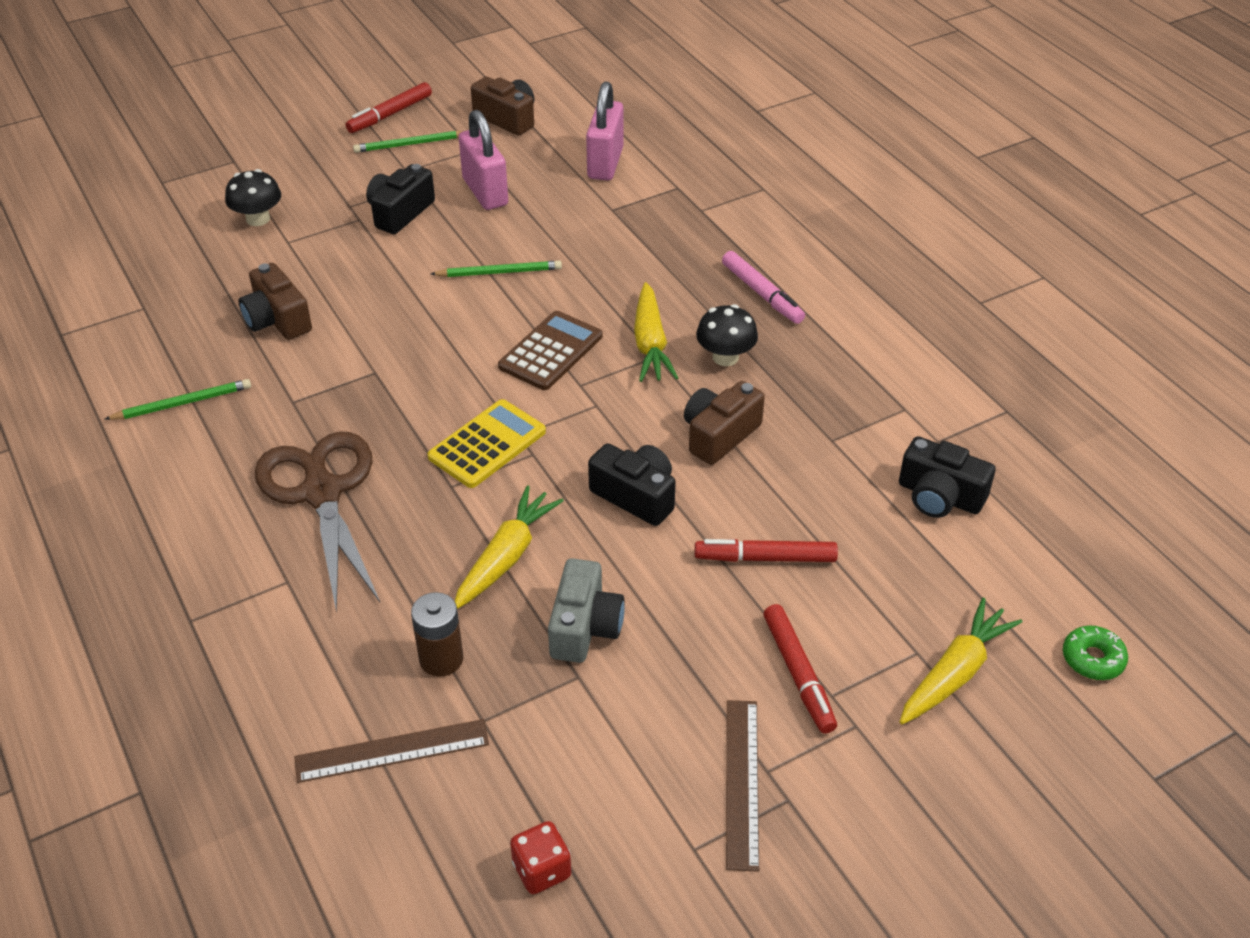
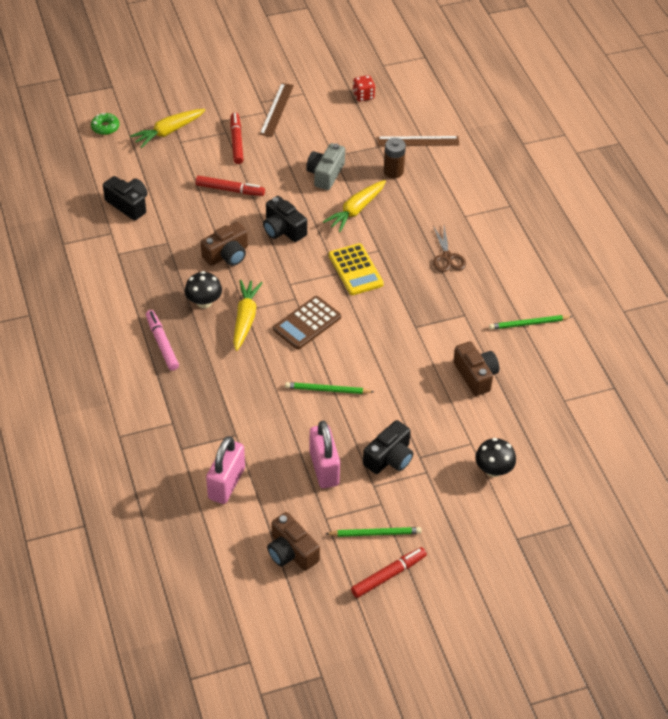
camera: 170 degrees left, 5 degrees up
(322, 493) = (447, 257): brown scissors -> brown scissors, size x0.52
(487, 444) = (355, 270): yellow calculator -> yellow calculator turned 75 degrees counterclockwise

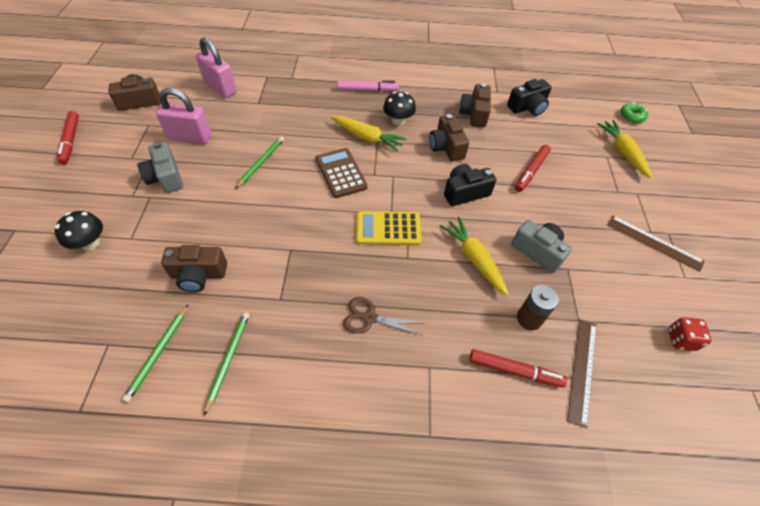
camera: 110 degrees right, 5 degrees up
(161, 244) = (474, 114): none -> brown camera
(236, 142) = (601, 195): red marker -> red marker (514, 370)
(375, 533) = (110, 146): green pencil -> green pencil (158, 353)
(389, 458) = (165, 177): black camera -> grey camera

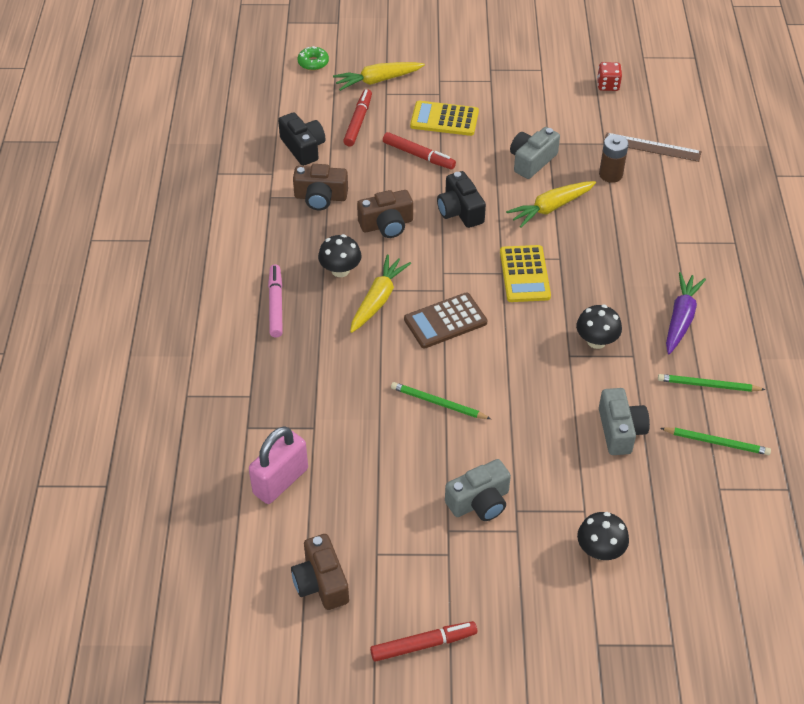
camera: 90 degrees left, 5 degrees down
(190, 137) = (398, 493): pink padlock -> none
(198, 275) = (620, 430): brown camera -> grey camera
(303, 272) = (596, 341): none -> black mushroom
(320, 351) = (680, 318): none -> purple carrot
(369, 318) = (637, 284): brown scissors -> none
(514, 370) = (664, 188): red marker -> red marker (358, 122)
(583, 192) = (444, 119): none -> yellow calculator
(654, 243) = (505, 81): brown ruler -> none

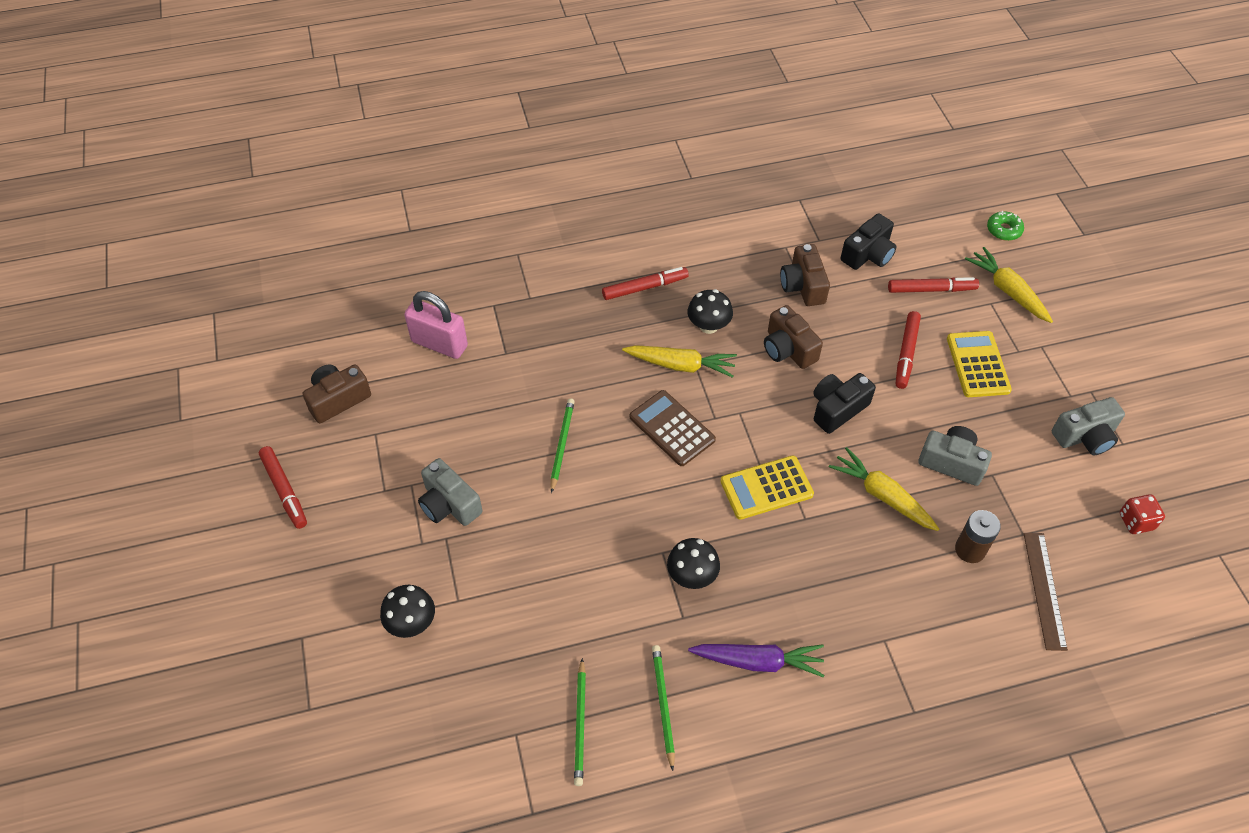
camera: 75 degrees right, 5 degrees up
(275, 305) = (644, 287): pink marker -> red marker
(620, 430) = (571, 619): grey camera -> grey camera (1085, 436)

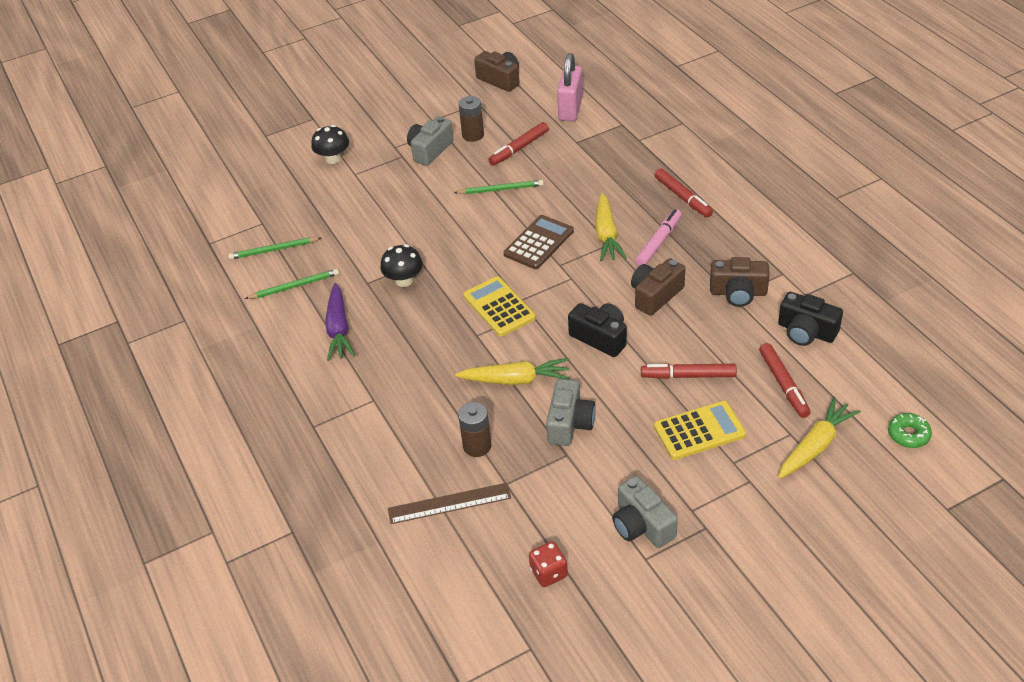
camera: 80 degrees right, 10 degrees down
(284, 490) = (418, 80): red marker -> red marker (519, 148)
(441, 452) = (473, 135): none -> brown battery
(708, 326) = (658, 242): black mushroom -> pink marker
(803, 286) = (738, 293): brown camera -> brown camera turned 150 degrees counterclockwise
(882, 495) = (516, 380): yellow carrot -> yellow carrot turned 60 degrees clockwise

